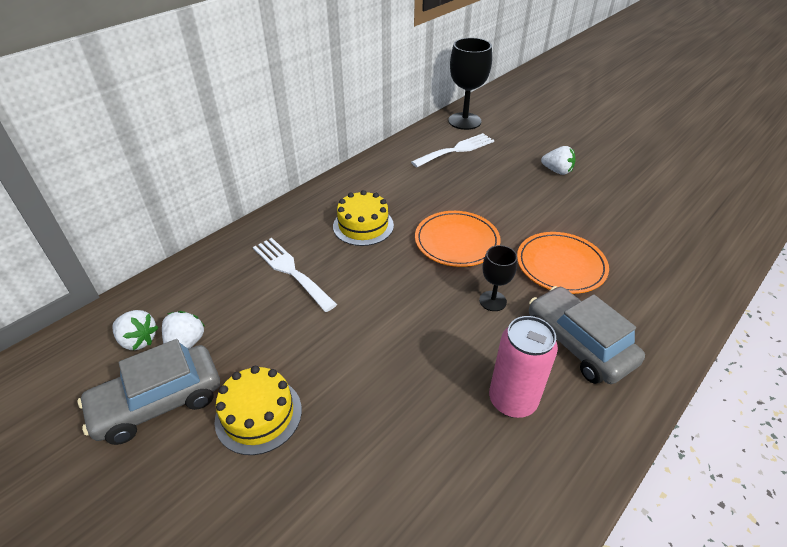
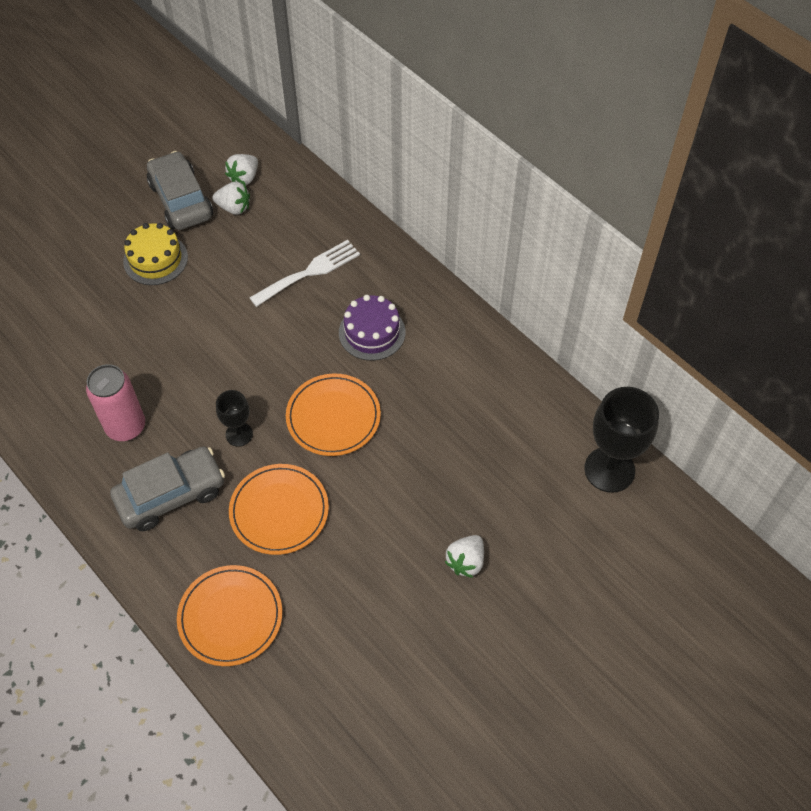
camera: 95 degrees right, 15 degrees up
(363, 225) = (372, 332): yellow cake -> purple cake
(456, 150) = (527, 446): white fork -> none
(672, 284) = (230, 617): none -> orange plate

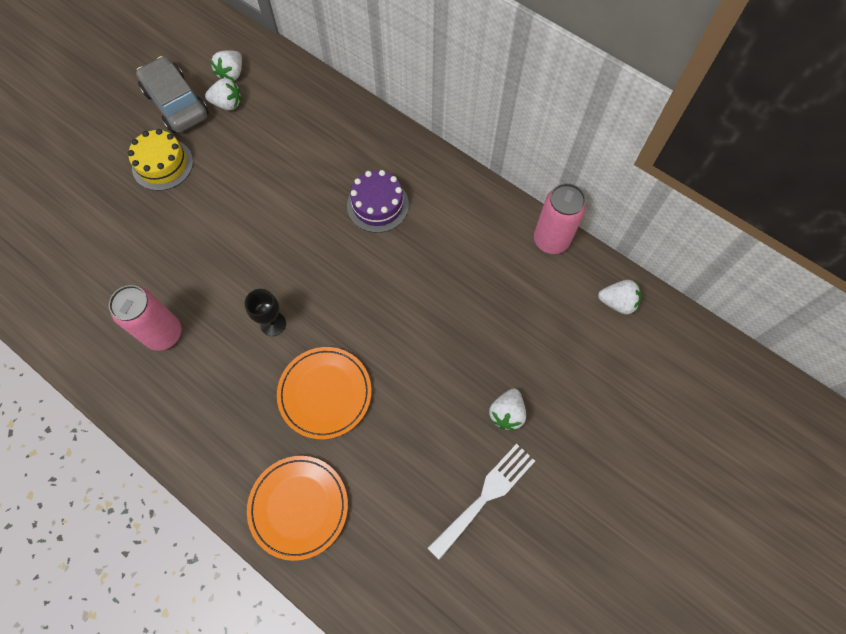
camera: 10 degrees left, 10 degrees up
(171, 495) = (219, 394): grey car -> none
(310, 272) = (309, 155): white fork -> white fork (486, 496)
(333, 417) = (358, 292): orange plate -> none
(550, 395) = (551, 240): none -> pink can
(609, 469) = (617, 302): black goblet -> white strawberry

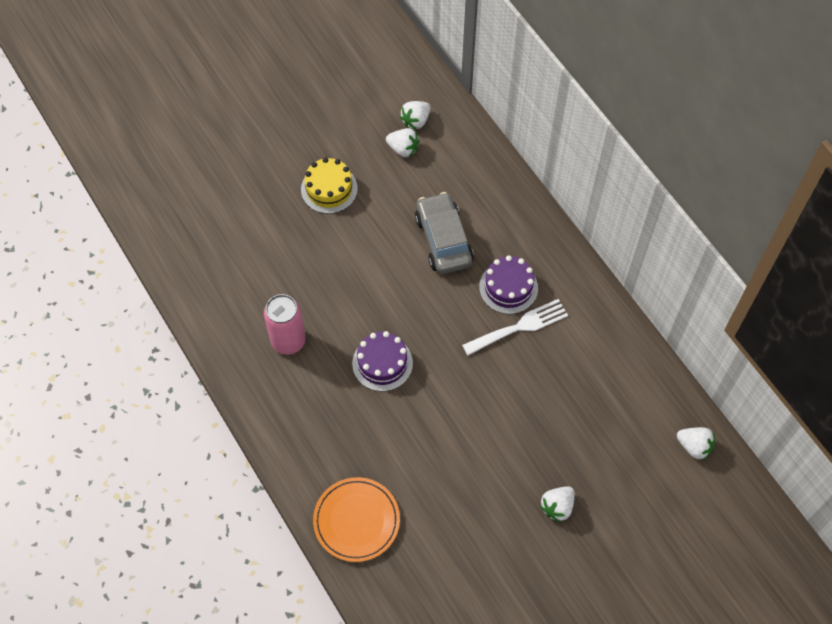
camera: 20 degrees right, 5 degrees down
(176, 104) = (357, 135): grey car -> grey car (443, 240)
(273, 324) = (382, 363): black goblet -> purple cake
(325, 393) = (407, 437): orange plate -> none
(486, 496) = (514, 567): white fork -> white fork (520, 326)
(551, 240) = (655, 371): pink can -> none

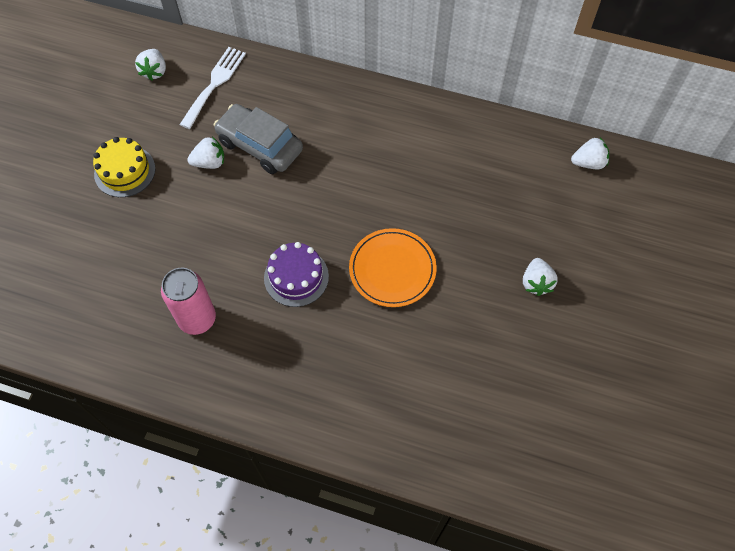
camera: 40 degrees left, 0 degrees up
(356, 520) = (391, 422): orange plate -> orange plate (392, 269)
(403, 149) = (163, 99): white strawberry -> white strawberry (209, 162)
(508, 287) = (345, 146): purple cake -> none
(520, 326) = (381, 169): white fork -> white fork (215, 84)

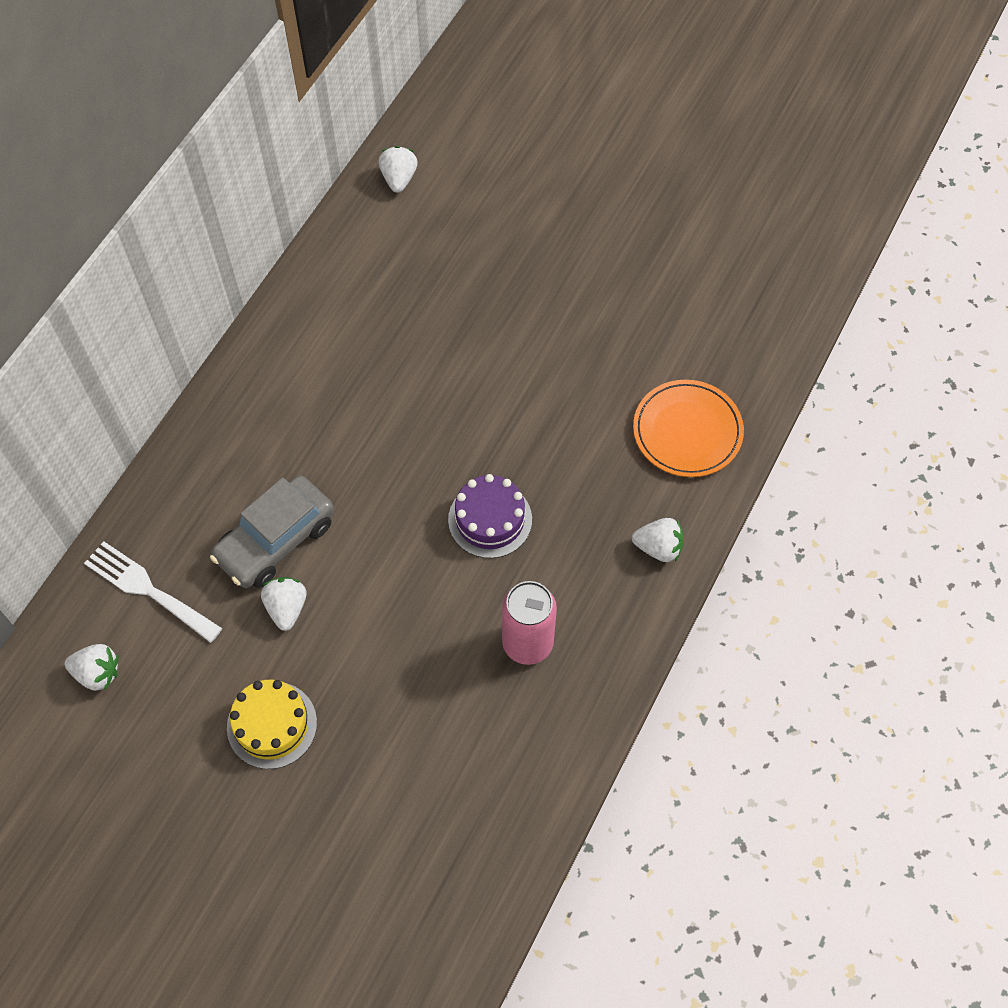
camera: 80 degrees left, 0 degrees up
(392, 269) = (501, 410): orange plate -> orange plate (687, 431)
(536, 283) = (548, 267): white strawberry -> white strawberry (658, 547)

